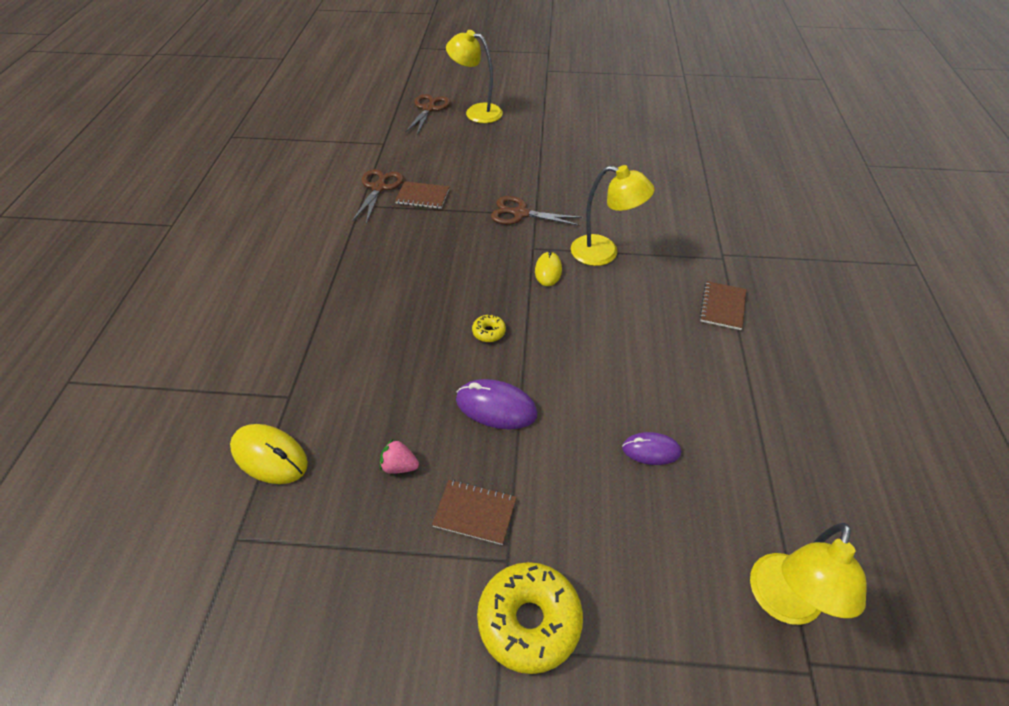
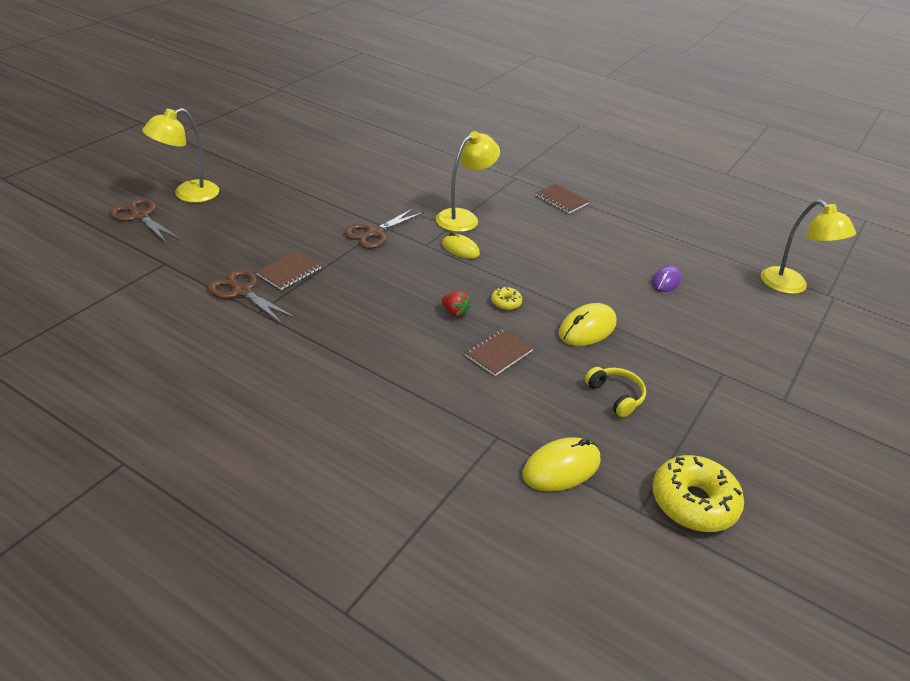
camera: 65 degrees left, 10 degrees down
(399, 466) = (615, 396): pink strawberry -> yellow headphones
(445, 305) = (454, 312): none -> red strawberry
(475, 513) = (678, 374): brown notebook -> brown notebook (498, 353)
(496, 407) = (587, 328): purple mouse -> yellow mouse
(529, 621) = (770, 381): yellow donut -> yellow donut (693, 502)

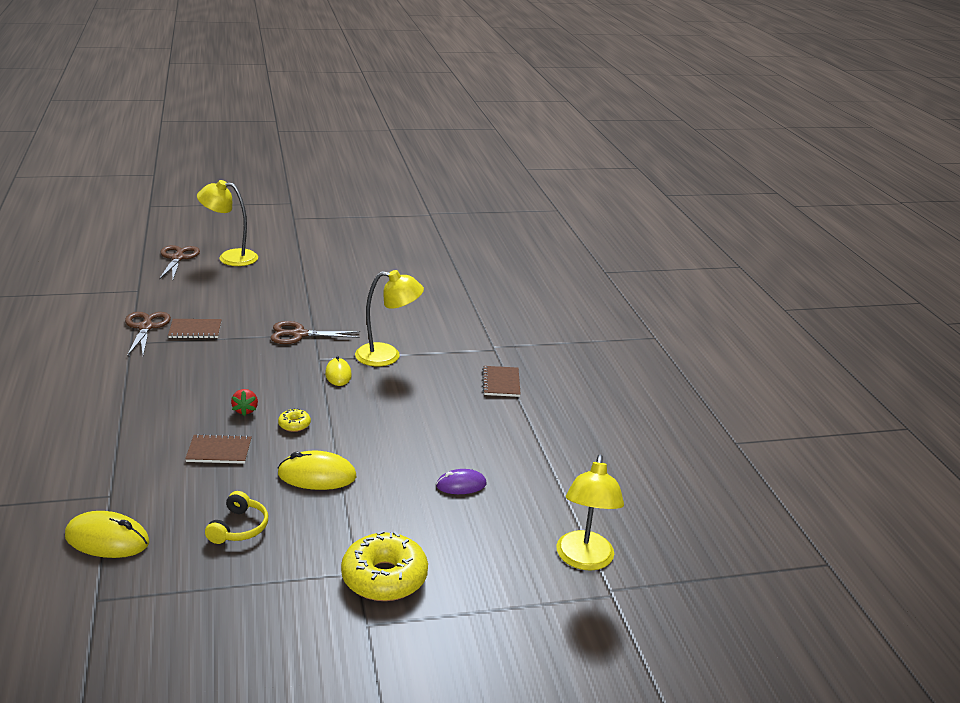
camera: 45 degrees right, 10 degrees down
(693, 502) = (140, 624): yellow donut -> yellow donut (384, 578)

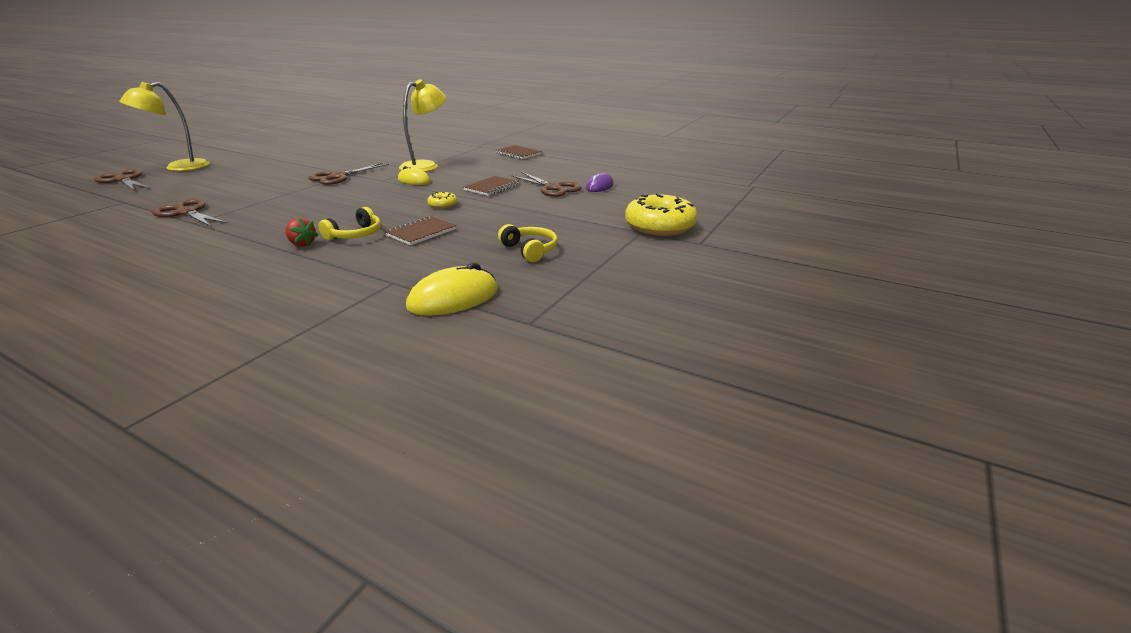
camera: 45 degrees left, 0 degrees up
(181, 424) = (355, 235): none -> yellow headphones
(195, 330) = (242, 200): brown notebook -> brown notebook (491, 187)
(245, 410) = (389, 213): red strawberry -> red strawberry (302, 244)
(317, 475) = (515, 214): yellow mouse -> none
(417, 459) = (552, 188): none -> brown scissors
(584, 560) = (715, 183): yellow lamp -> none

